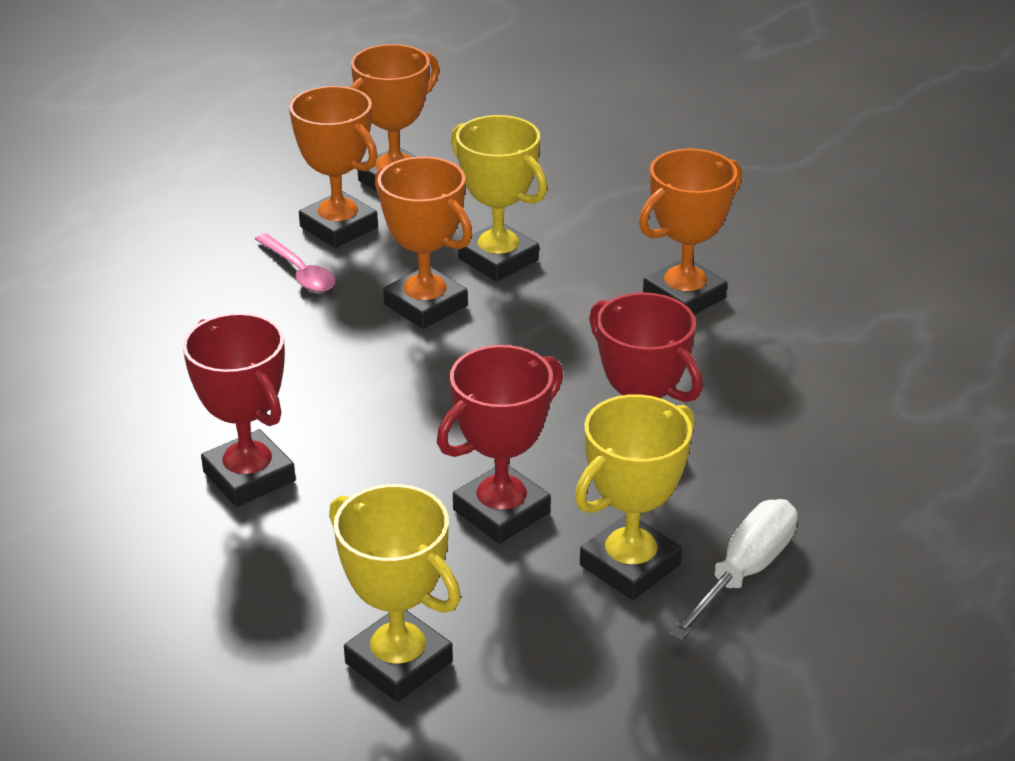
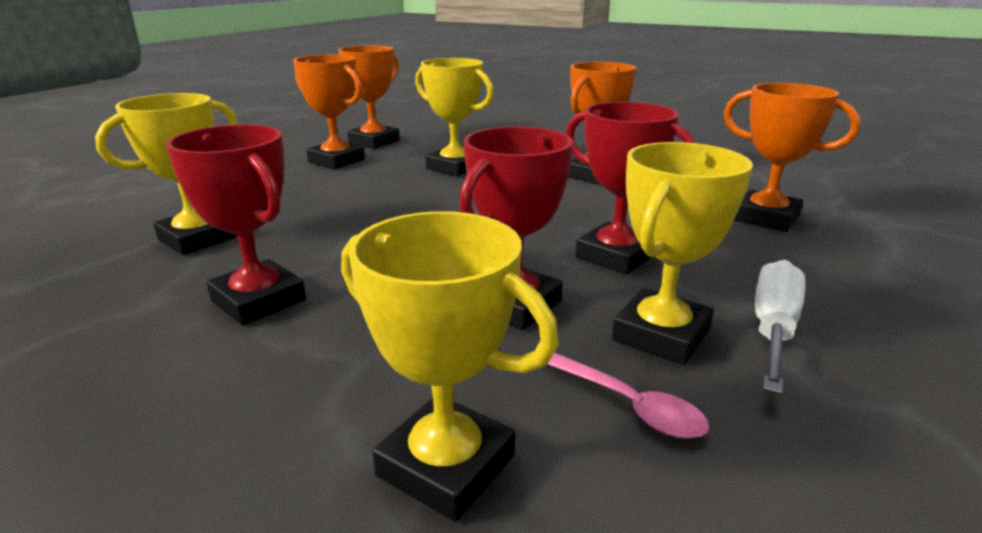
camera: 10 degrees left, 10 degrees down
(176, 374) = (197, 239): none -> yellow trophy
(299, 272) = (308, 181): pink spoon -> pink spoon (624, 403)
(425, 305) = (407, 190): orange trophy -> orange trophy (765, 218)

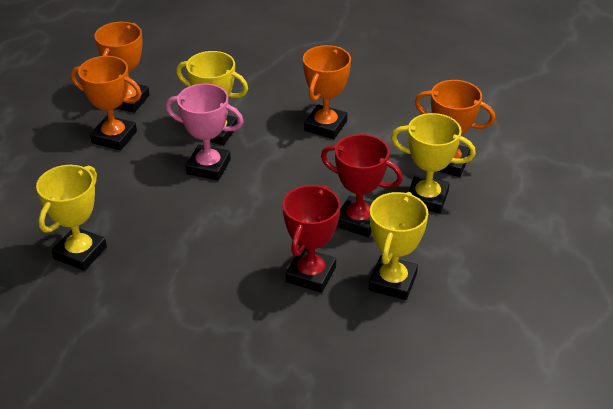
camera: 15 degrees left, 15 degrees up
(258, 300) = (163, 299): red trophy -> none
(427, 189) = (208, 167): none -> pink trophy
(446, 465) = (313, 375): yellow trophy -> yellow trophy (427, 198)
(624, 403) = (381, 328): pink spoon -> none
(773, 328) = (448, 266): white screwdriver -> none

